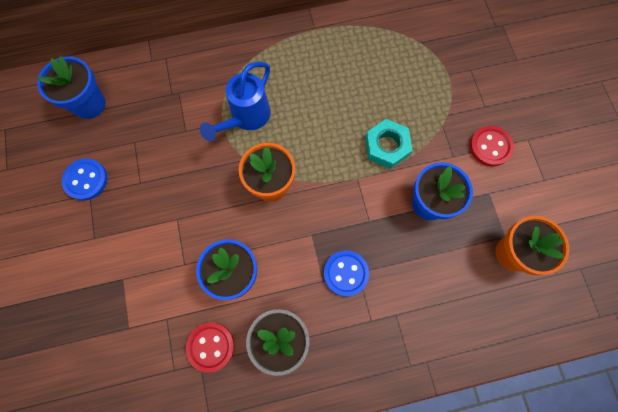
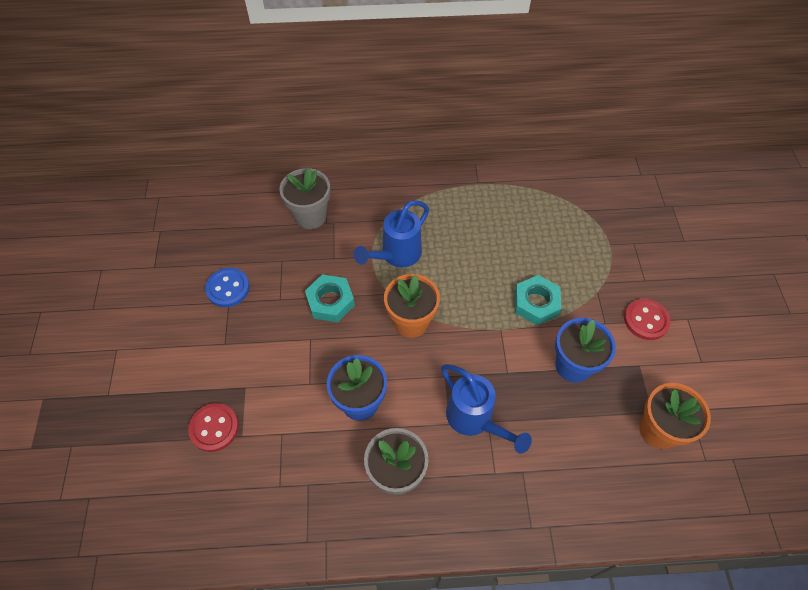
camera: 10 degrees right, 15 degrees down
(89, 104) = (245, 220): blue flower pot -> none
(154, 89) = (310, 216): none -> grey flower pot
(190, 177) = (330, 301): none -> turquoise nut
(211, 346) = (322, 469): red button -> red button (214, 428)
(346, 273) = (475, 420): blue button -> blue watering can

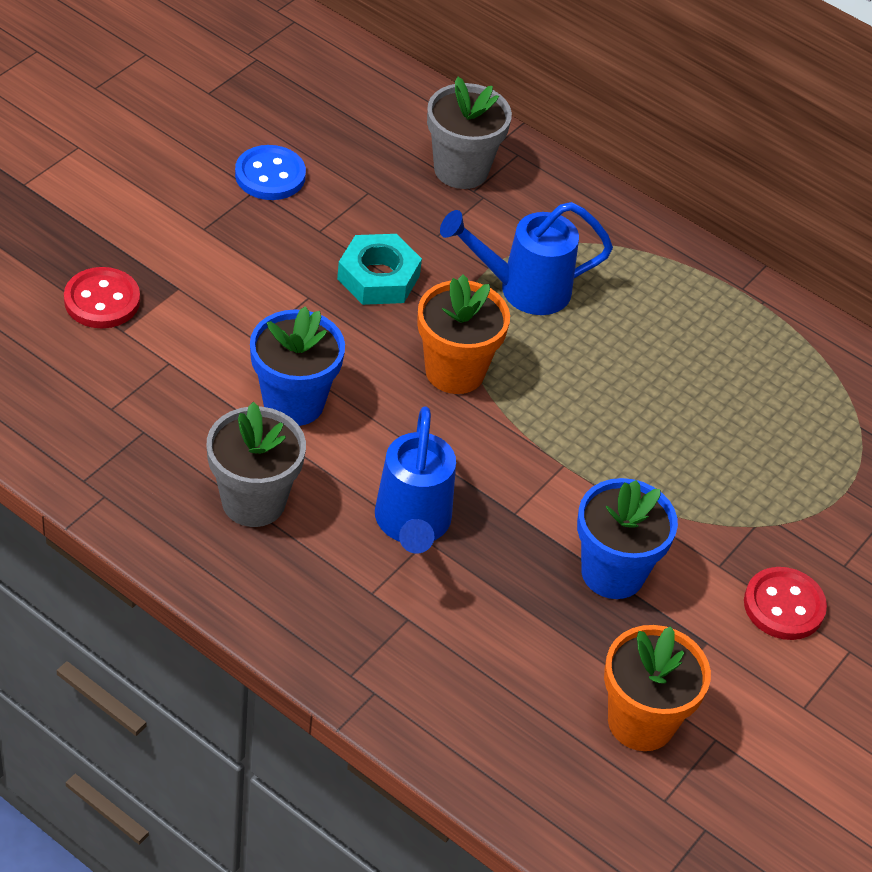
camera: 35 degrees right, 10 degrees down
(536, 303) = (648, 474): turquoise nut -> none

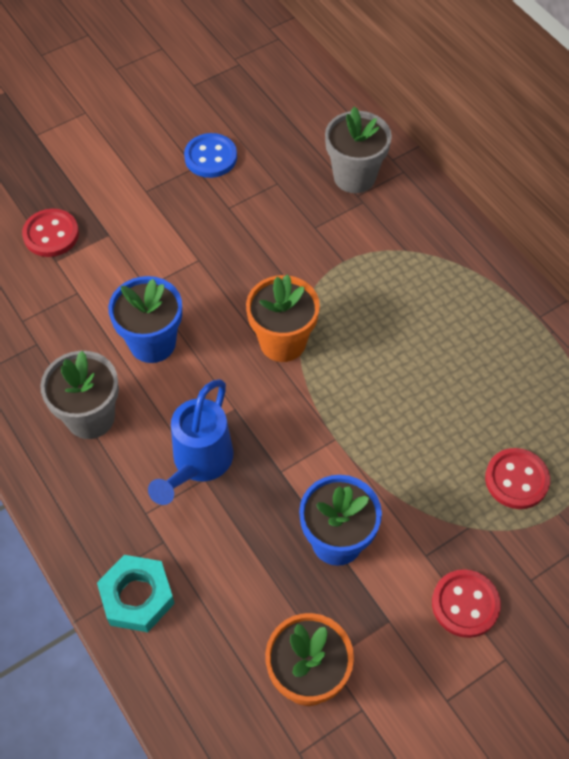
camera: 25 degrees right, 10 degrees up
(378, 277) = (256, 253): turquoise nut -> turquoise nut (137, 596)
(522, 289) = (362, 284): blue watering can -> none
(787, 466) = (516, 480): none -> red button

